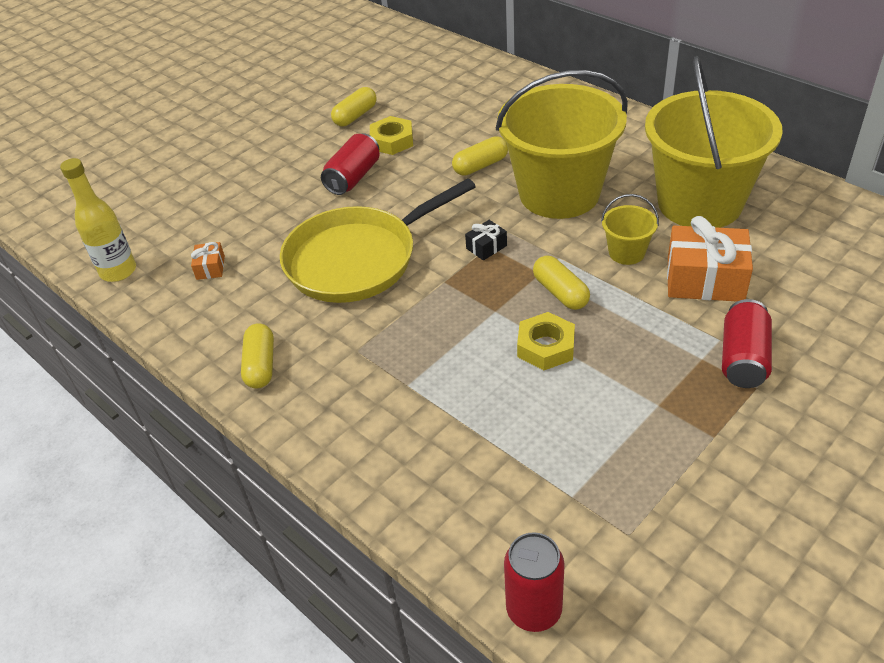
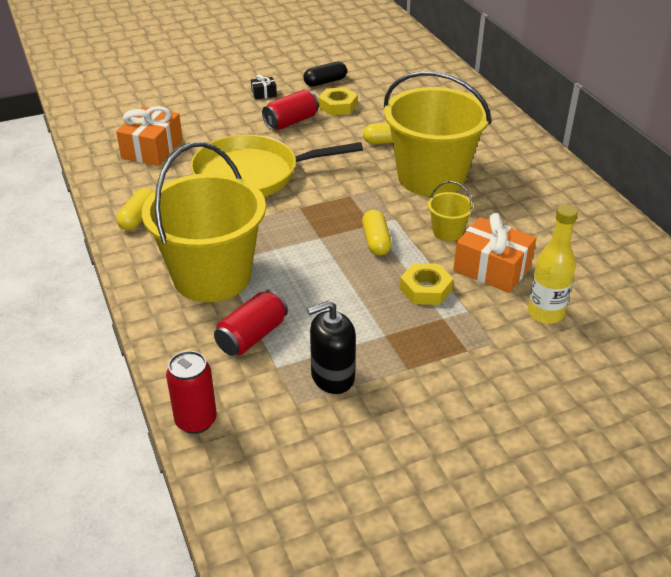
camera: 20 degrees right, 5 degrees down
(118, 271) = (93, 133): yellow bottle -> yellow bottle (545, 313)
(210, 268) = (152, 149): orange gift -> orange gift, size x2.13
(355, 116) = (325, 82): yellow capsule -> black capsule
(486, 247) = (347, 195): black gift -> black gift (264, 94)
(546, 347) = (336, 271): yellow nut -> yellow nut (425, 289)
(643, 481) = (332, 377): none -> black soap dispenser
(699, 203) = (534, 217): yellow bucket -> yellow bucket (212, 276)
(743, 358) = (474, 328): red can -> red can (252, 336)

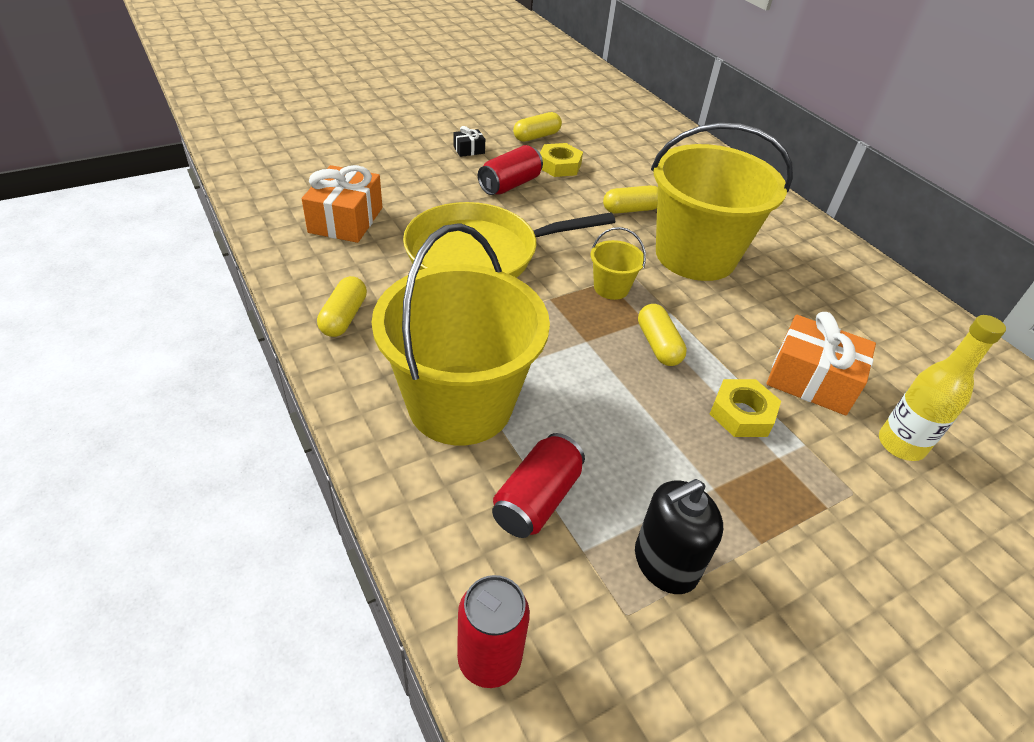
camera: 10 degrees left, 5 degrees up
(325, 82) = (536, 136): black capsule -> yellow capsule
(447, 232) = (740, 329): yellow bucket -> yellow bucket (611, 288)

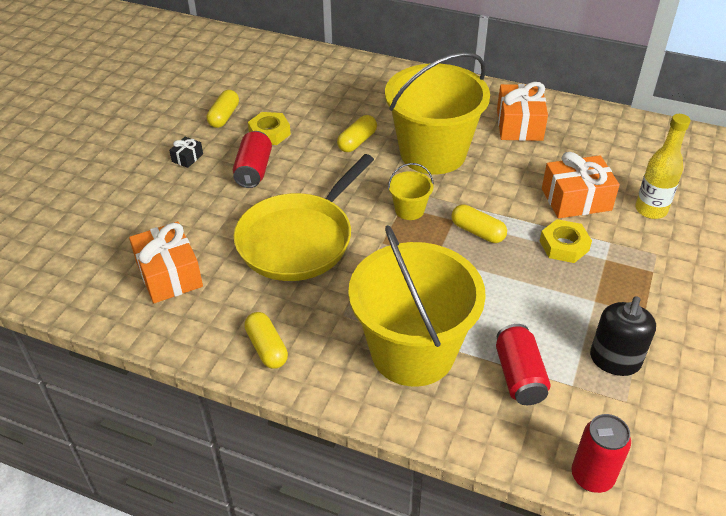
camera: 35 degrees left, 0 degrees up
(824, 279) = (519, 125): none -> orange gift

